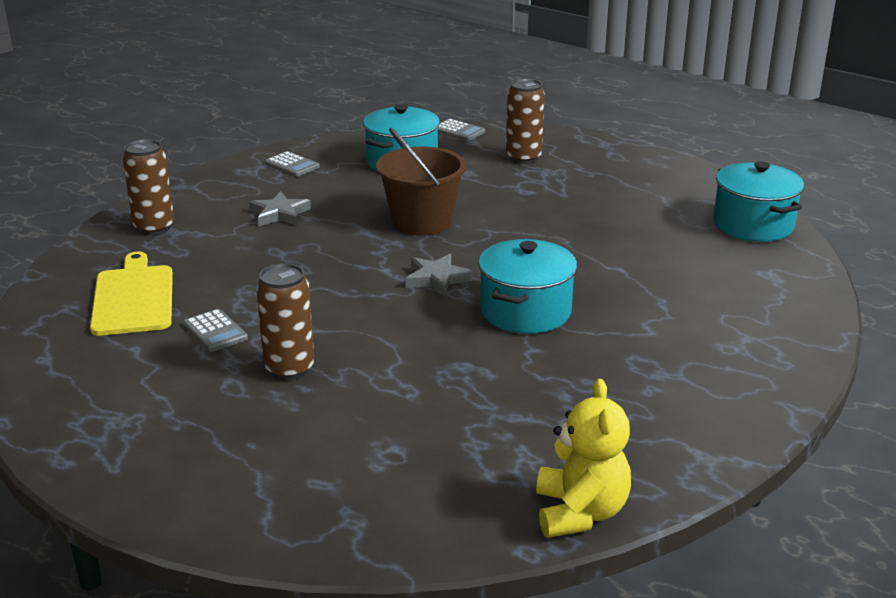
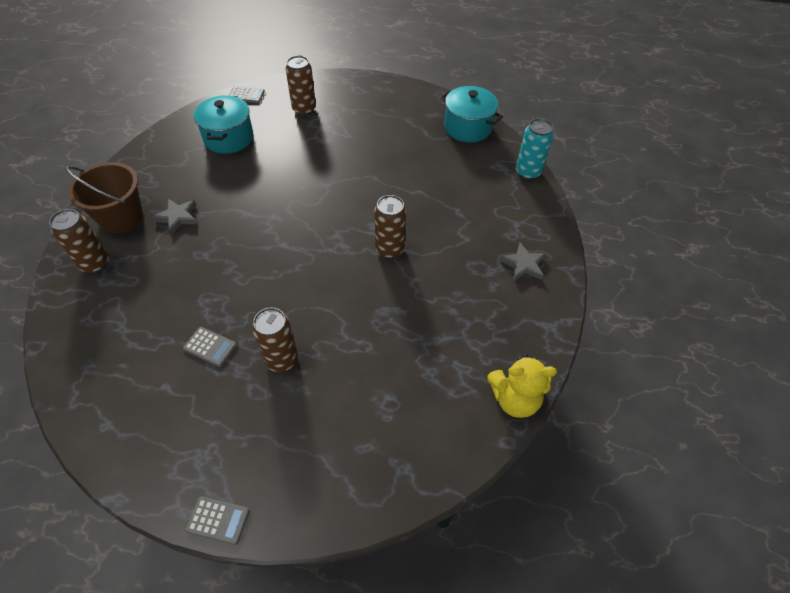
camera: 30 degrees left, 25 degrees up
(133, 298) = (129, 339): yellow cutting board -> none
(292, 165) = (154, 165): grey calculator -> grey calculator (218, 520)
(422, 222) = (278, 191): brown bucket -> brown bucket (121, 217)
(437, 279) = (320, 241): grey star -> grey star (523, 265)
(525, 311) = (389, 249): turquoise pot -> brown can
(580, 512) = (514, 399): yellow teddy bear -> yellow teddy bear turned 120 degrees clockwise
(814, 291) = (528, 172): none -> turquoise can

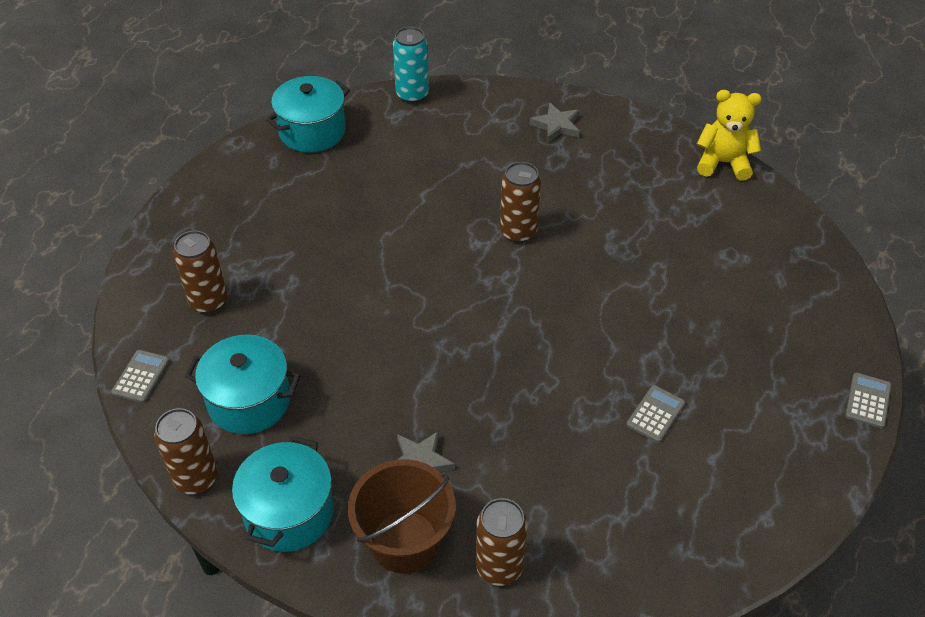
camera: 80 degrees left, 5 degrees down
(149, 166) = (289, 512): none -> turquoise pot
(281, 359) = (675, 343): brown can -> brown can (196, 478)
(514, 399) = (723, 163): yellow teddy bear -> yellow teddy bear turned 90 degrees counterclockwise

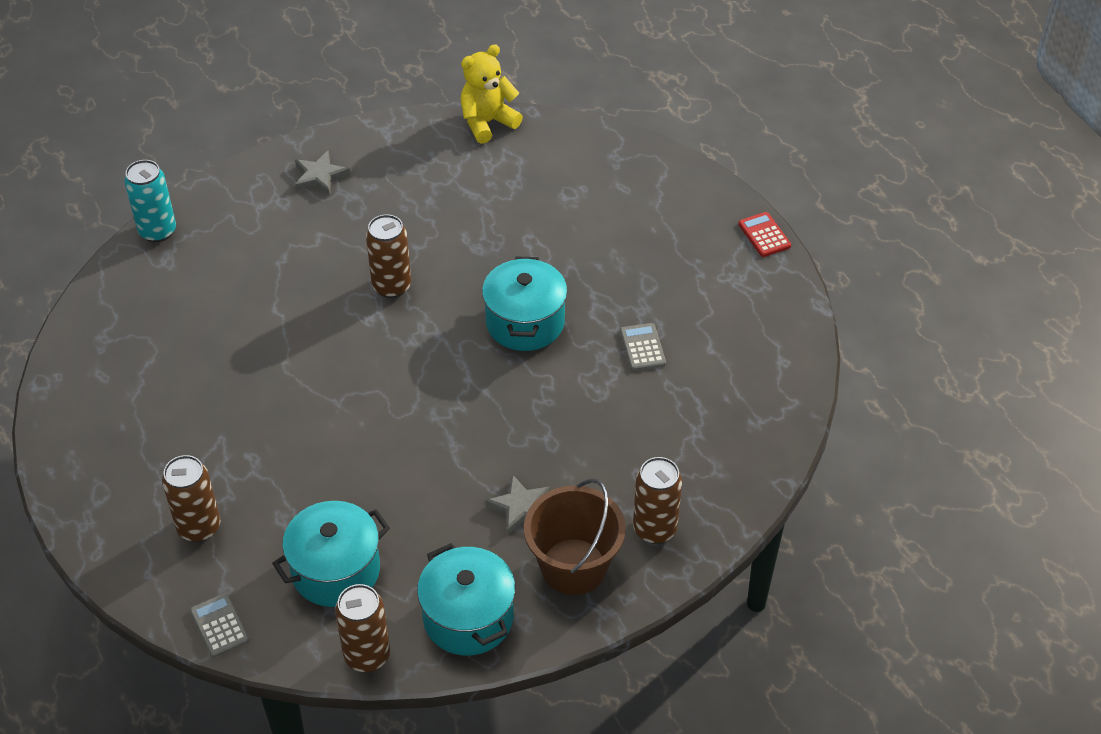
camera: 45 degrees left, 0 degrees up
(312, 131) = (104, 325): turquoise pot -> turquoise pot (525, 322)
(868, 401) = (764, 235): grey calculator -> red calculator

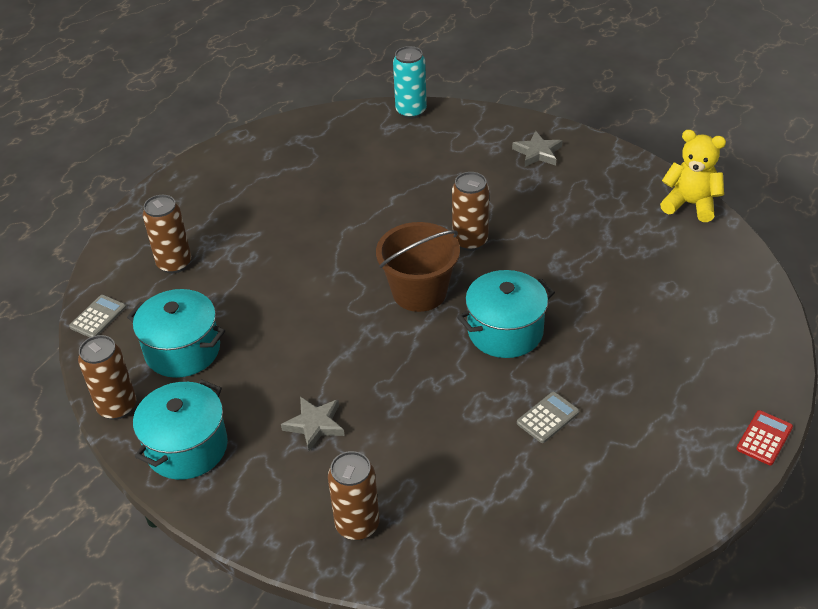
camera: 60 degrees right, 5 degrees down
(573, 566) = (279, 489): brown bucket -> brown bucket (419, 292)

